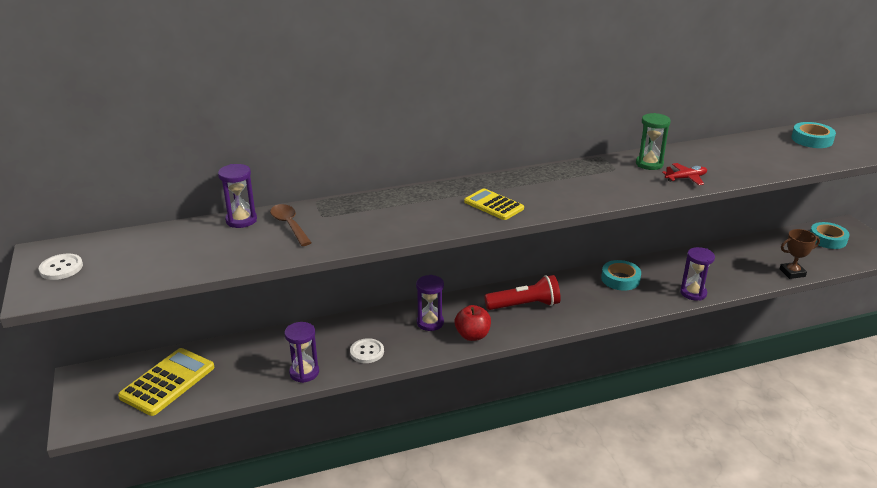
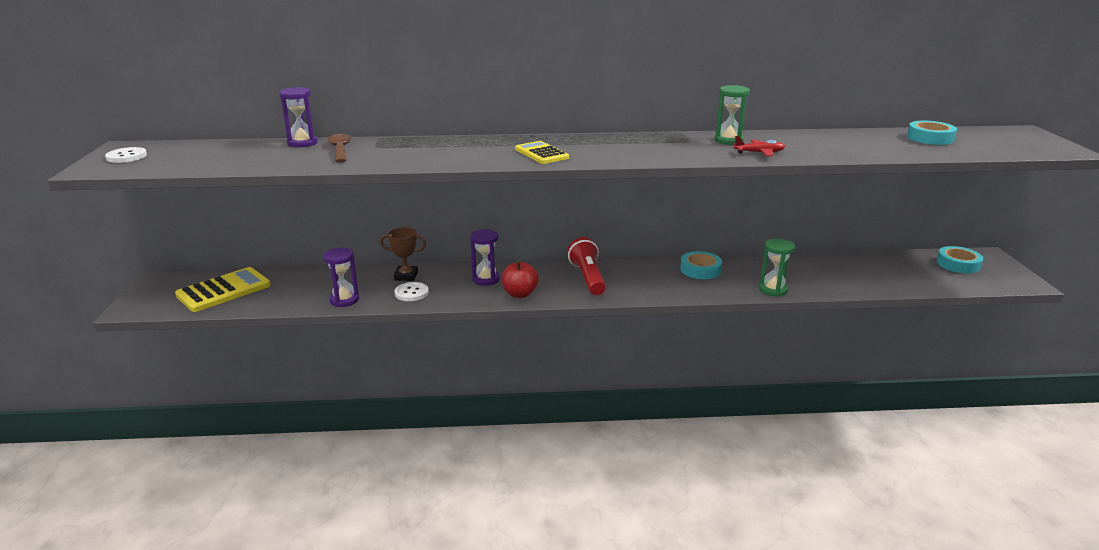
camera: 15 degrees right, 5 degrees down
(524, 305) = (587, 278): red flashlight -> red flashlight turned 105 degrees counterclockwise
(693, 293) = (773, 290): purple hourglass -> green hourglass
(792, 273) = (898, 287): brown trophy -> brown trophy (406, 276)

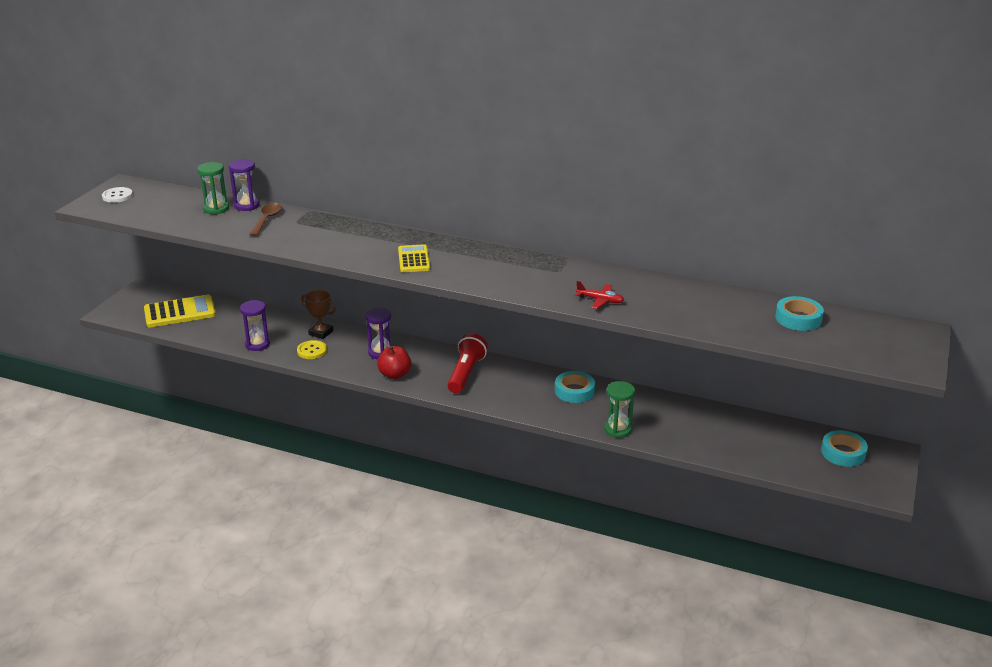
camera: 25 degrees right, 5 degrees up
(411, 293) = (312, 351): white button -> yellow button
(728, 140) = (594, 278): green hourglass -> green hourglass (216, 209)

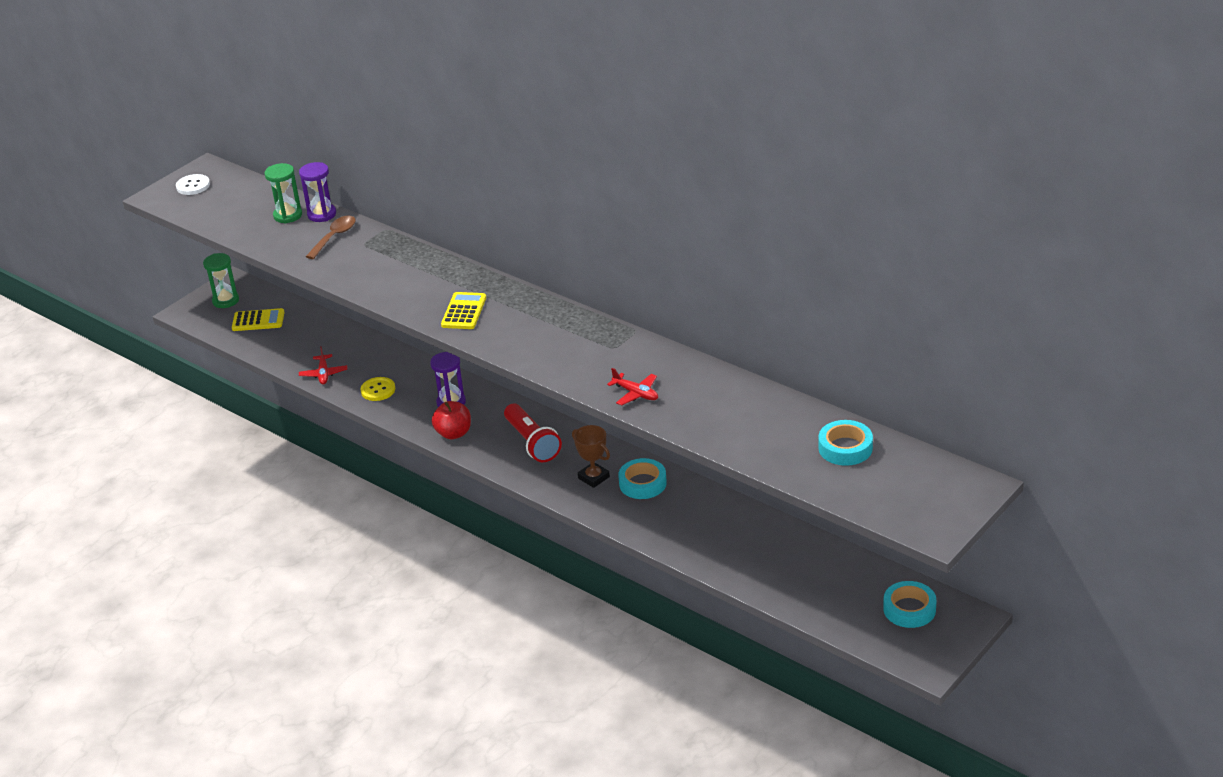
camera: 20 degrees right, 5 degrees up
(180, 312) = (258, 321): yellow calculator -> yellow calculator, size x0.65
(257, 344) = (323, 374): purple hourglass -> red plane
(321, 333) = (397, 368): brown trophy -> brown trophy (593, 477)
(466, 373) = (532, 443): red flashlight -> red flashlight turned 120 degrees clockwise
(618, 430) = (665, 539): green hourglass -> green hourglass (225, 301)

